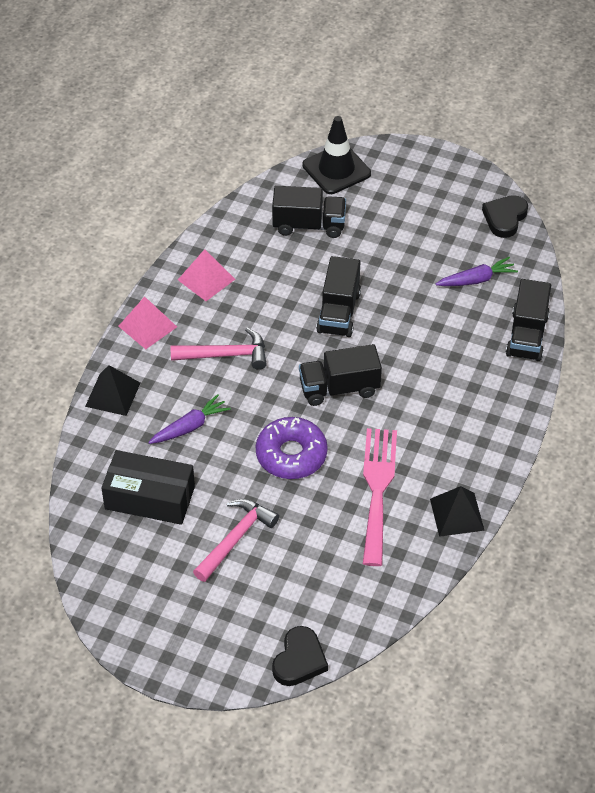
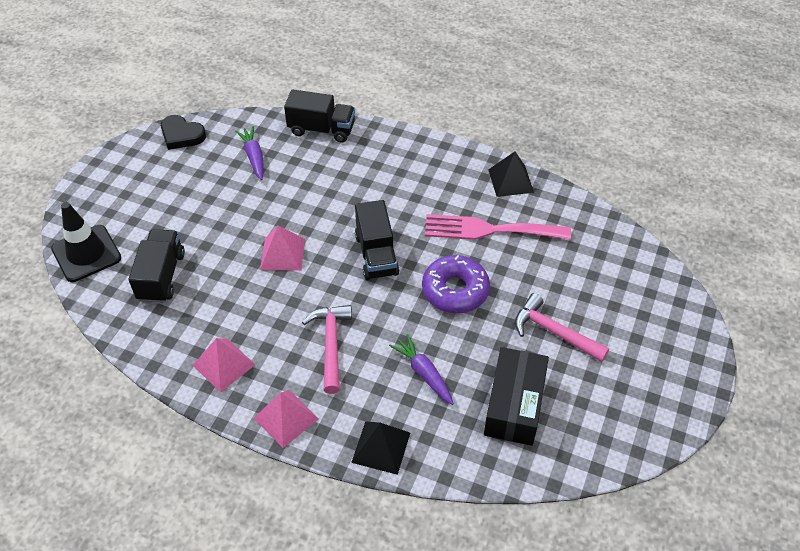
camera: 90 degrees left, 0 degrees up
(299, 660) = (671, 284): black heart -> none
(338, 312) = (282, 254): black truck -> pink pyramid

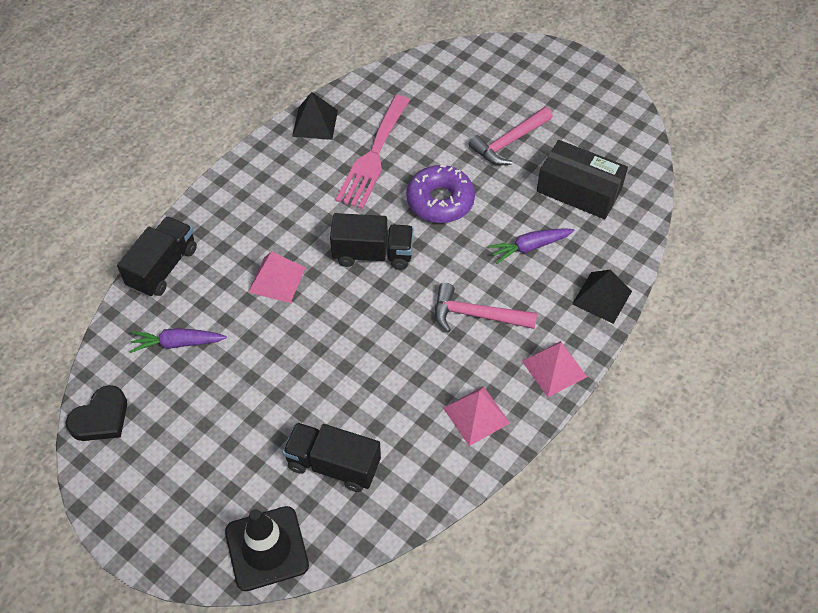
camera: 75 degrees left, 5 degrees up
(282, 254) = (342, 338): pink pyramid -> pink pyramid (277, 279)

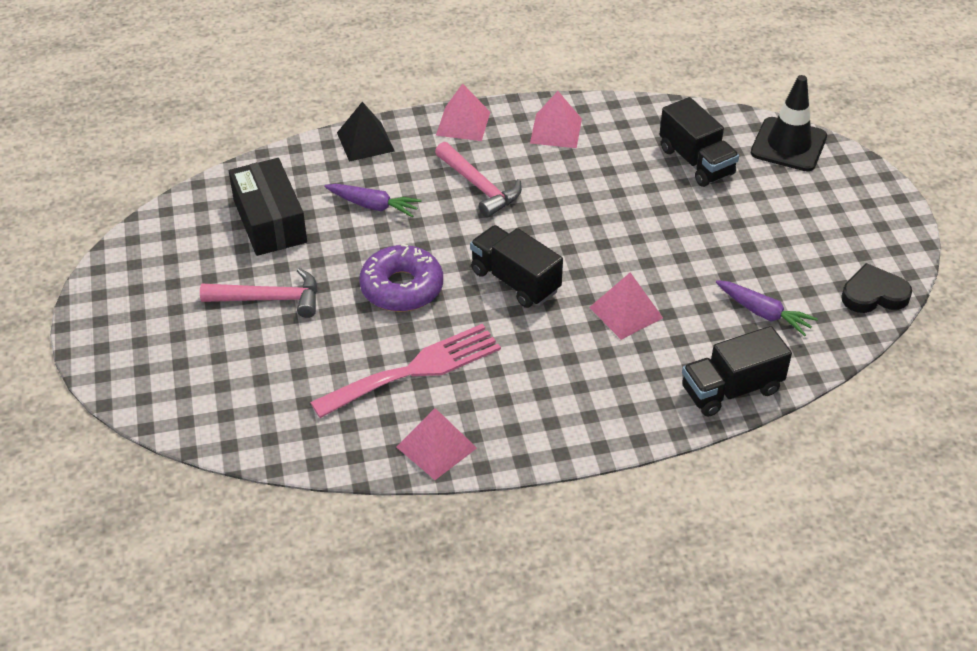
camera: 140 degrees left, 10 degrees down
(315, 123) = (436, 447): black pyramid -> pink pyramid

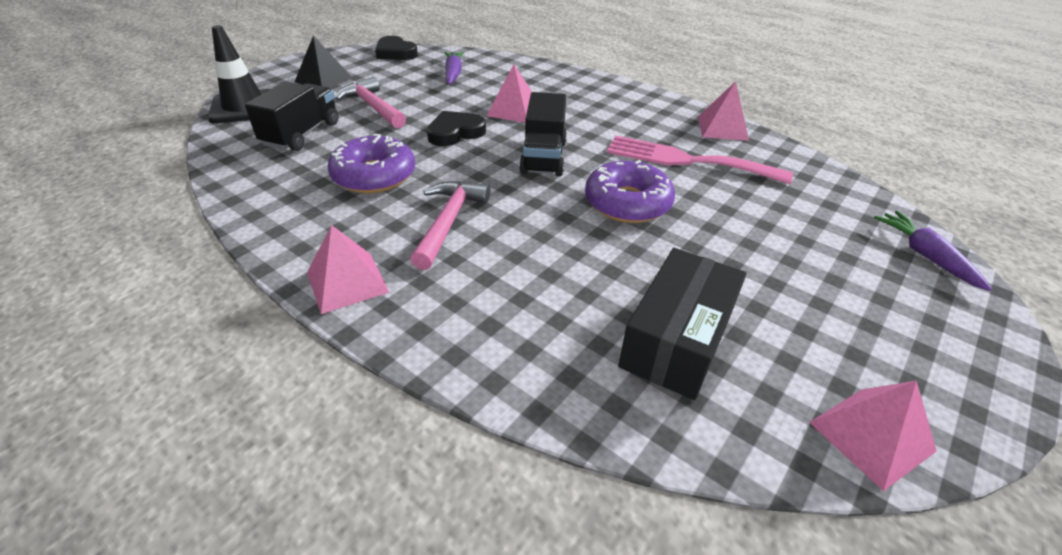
camera: 130 degrees left, 5 degrees down
(270, 299) = (754, 268): pink hammer -> pink hammer (373, 107)
(365, 141) = (456, 346): black pyramid -> black pyramid (323, 79)
(373, 206) = (555, 274): purple carrot -> purple carrot (925, 256)
(556, 131) = (310, 215): pink pyramid -> pink pyramid (871, 436)
(582, 176) = (374, 175): none -> purple donut
(614, 250) = (455, 132): none -> black heart
(731, 389) = (530, 67): black truck -> none

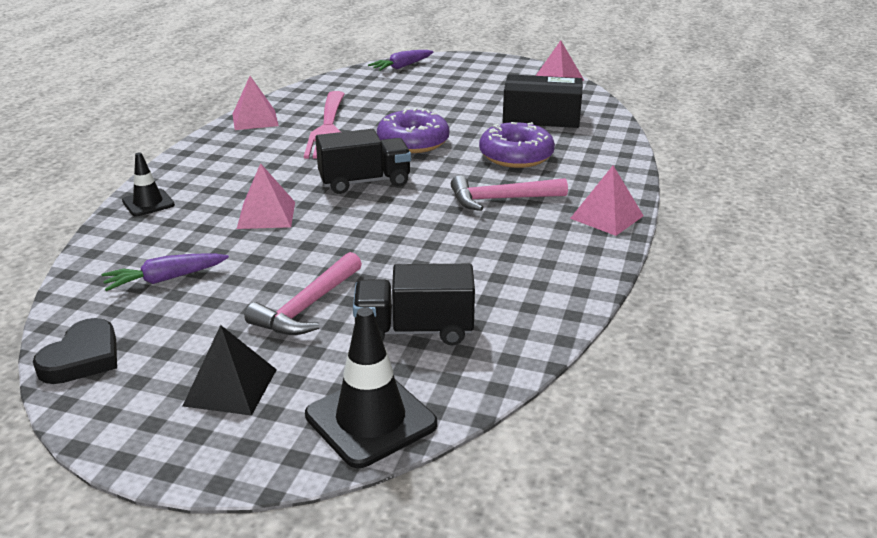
camera: 110 degrees left, 10 degrees down
(374, 175) = (463, 252): purple donut -> purple donut (516, 156)
(455, 132) = (343, 234): black heart -> none
(565, 76) = (148, 203): none -> black traffic cone

